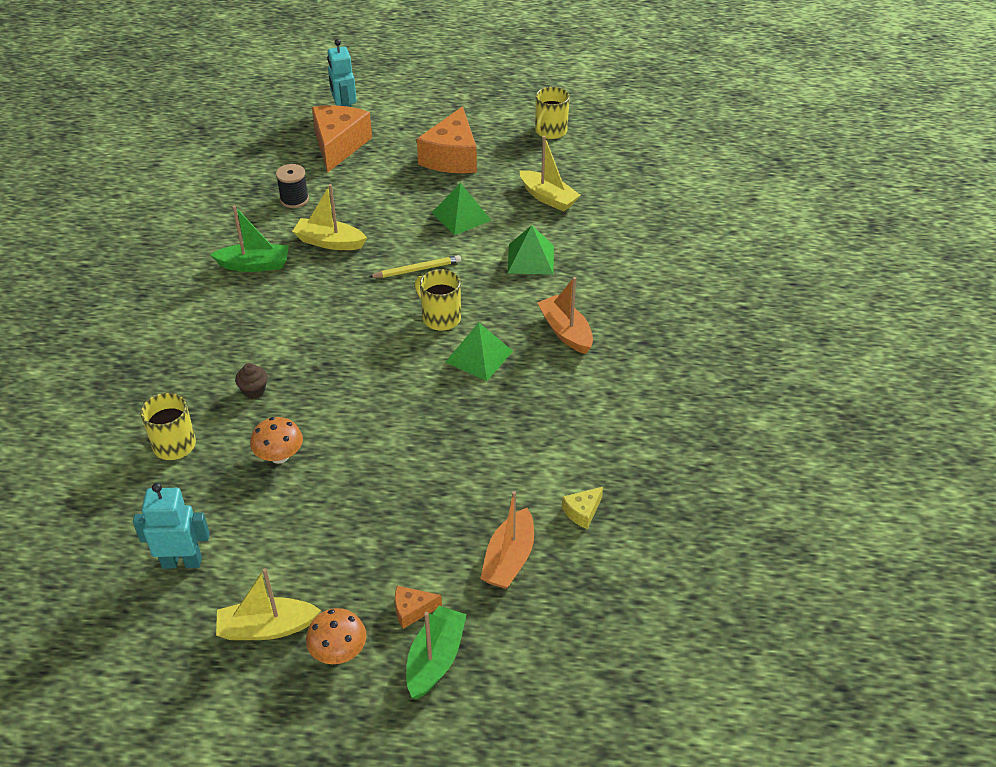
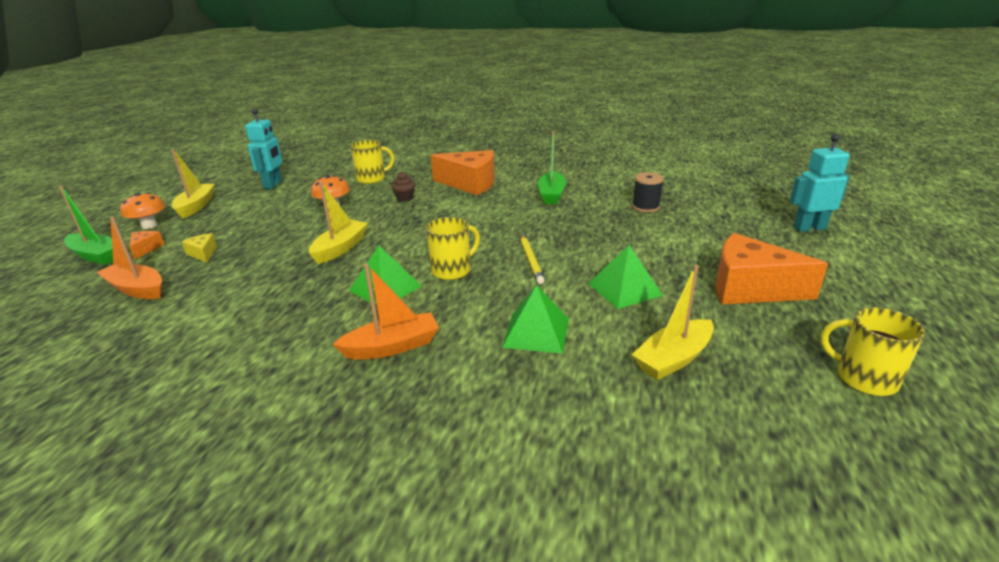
camera: 100 degrees right, 15 degrees down
(329, 242) = (580, 221): yellow boat -> yellow boat (340, 248)
(338, 145) = (746, 225): orange cheese -> orange cheese (470, 183)
(582, 512) = (136, 331): yellow cheese -> yellow cheese (203, 253)

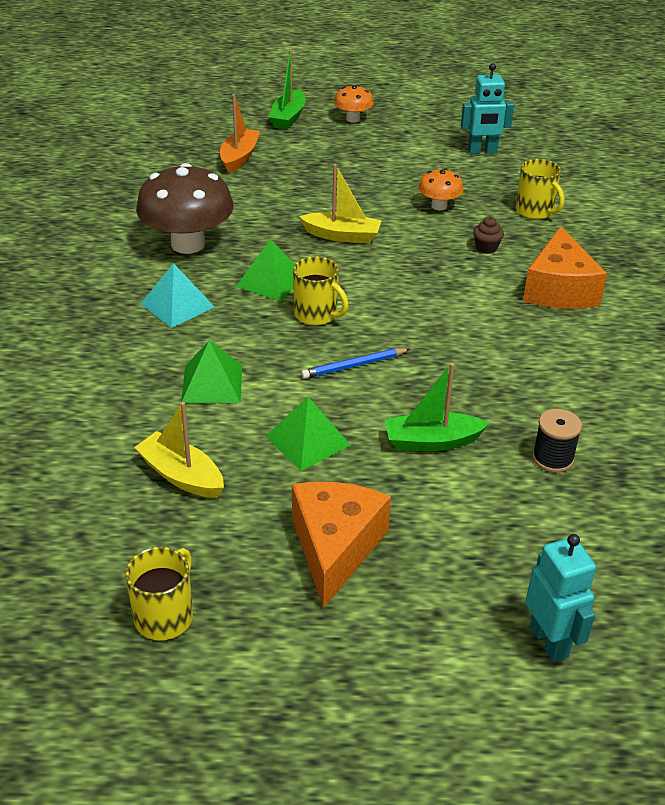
camera: 75 degrees right, 10 degrees up
(146, 249) = (307, 135): orange cheese -> none
(196, 206) = (405, 126): yellow boat -> none
(203, 253) = (308, 165): yellow cheese -> none
(278, 333) = (188, 244): none -> brown mushroom
(392, 347) = (177, 305): orange boat -> turquoise pyramid
(530, 261) = (353, 365): yellow pencil -> blue pencil
(551, 195) = (555, 364): green boat -> green boat (432, 441)

